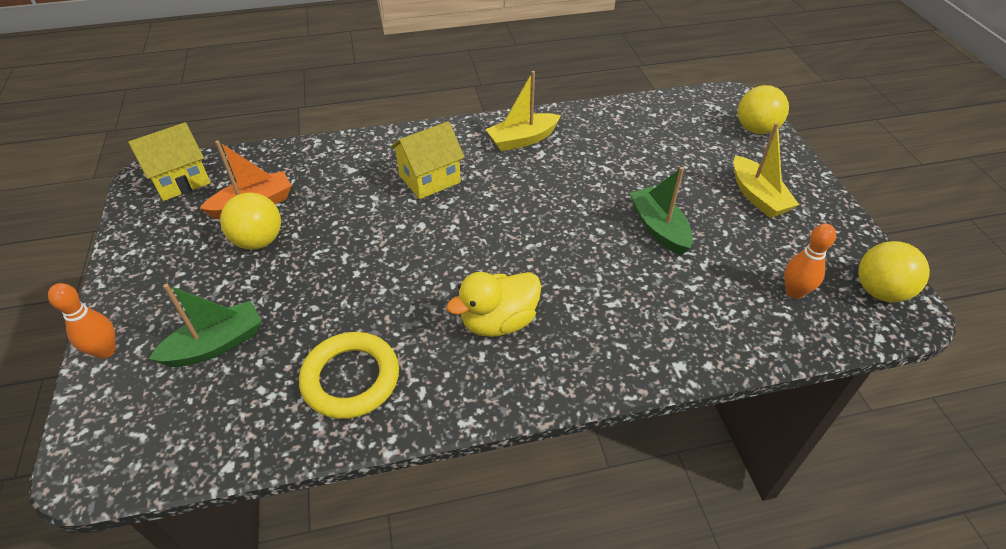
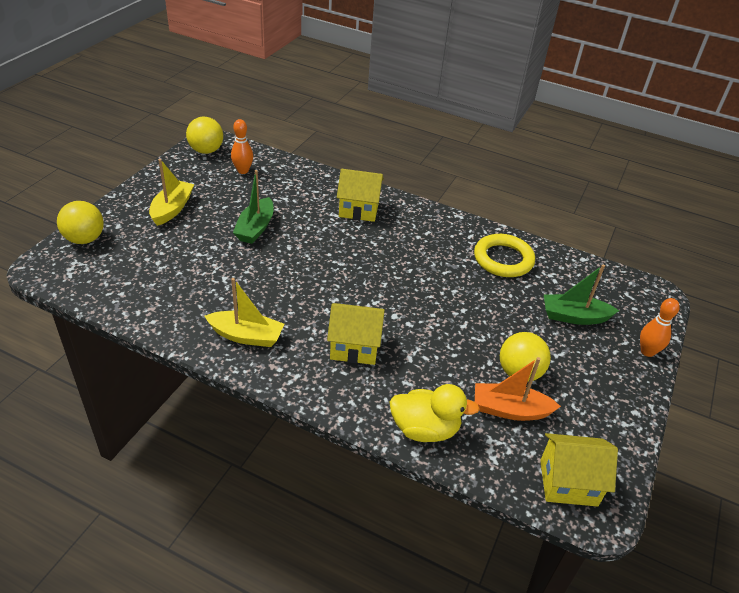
camera: 145 degrees left, 5 degrees down
(498, 321) = (403, 240): yellow duck -> yellow duck (425, 429)
(598, 332) = (359, 209): none -> yellow house

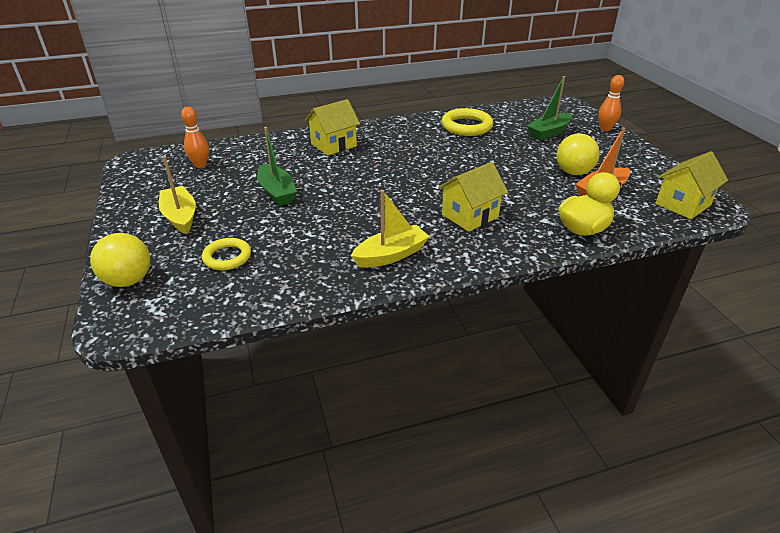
camera: 40 degrees left, 5 degrees down
(153, 261) = (227, 257): none -> yellow ring
(206, 151) = (142, 167): yellow ball -> none

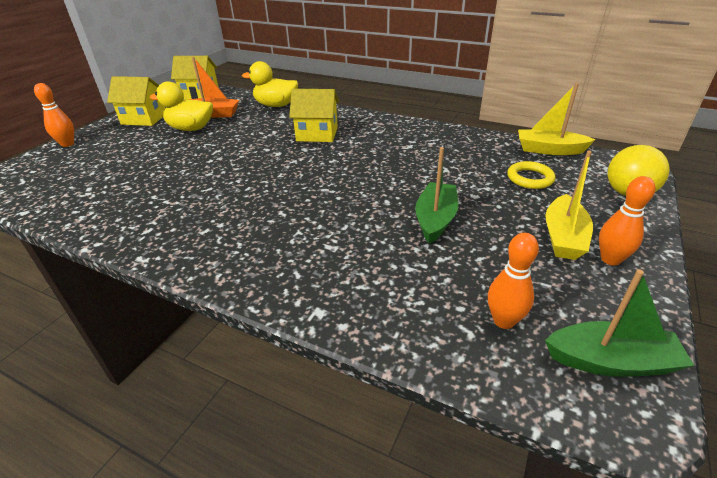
camera: 135 degrees left, 0 degrees up
(144, 215) = (610, 259): none -> orange bowling pin
(333, 145) = (293, 257): yellow house -> yellow house (144, 119)
(391, 255) = (406, 135): yellow boat -> yellow boat (549, 150)
(466, 126) = (128, 205): yellow ring -> none
(548, 133) = (104, 161): green boat -> green boat (610, 361)
(573, 172) = (191, 129): yellow ball -> yellow duck

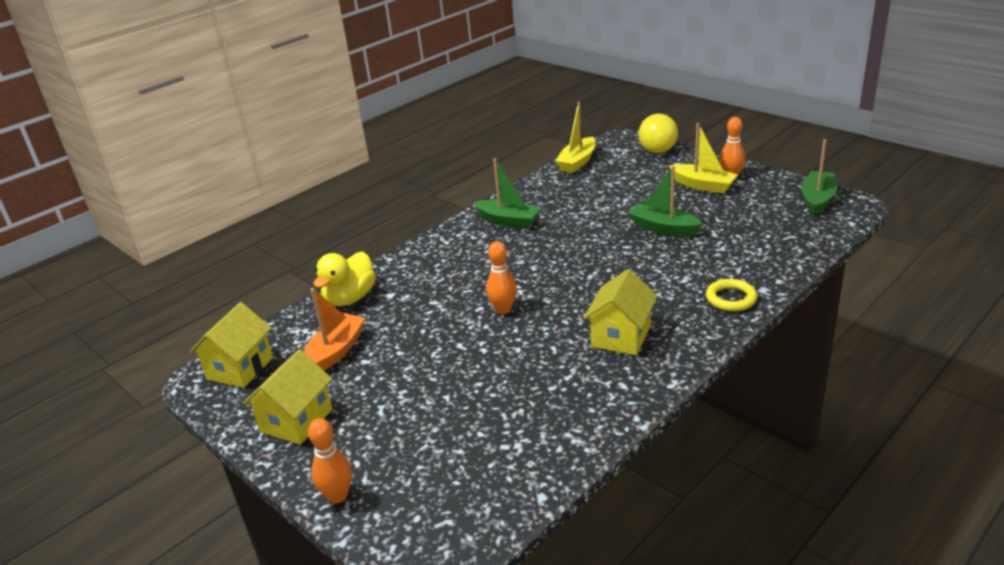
camera: 70 degrees left, 5 degrees down
(191, 129) = (374, 370): yellow duck -> none
(317, 134) = (463, 272): yellow house -> yellow house (621, 336)
(406, 137) = (508, 221): none -> green boat
(504, 321) = (782, 223): orange bowling pin -> orange bowling pin (503, 309)
(530, 178) = (619, 180): yellow ring -> yellow ring (731, 298)

